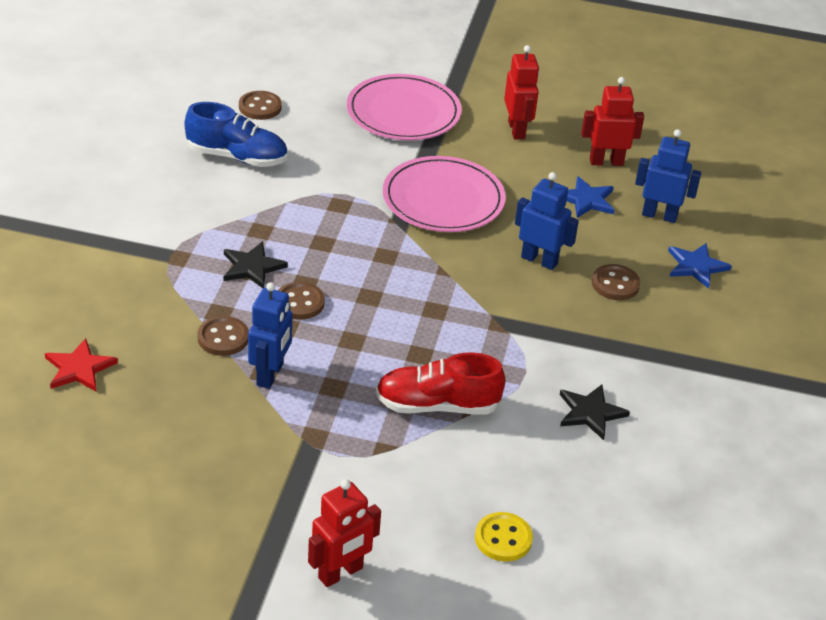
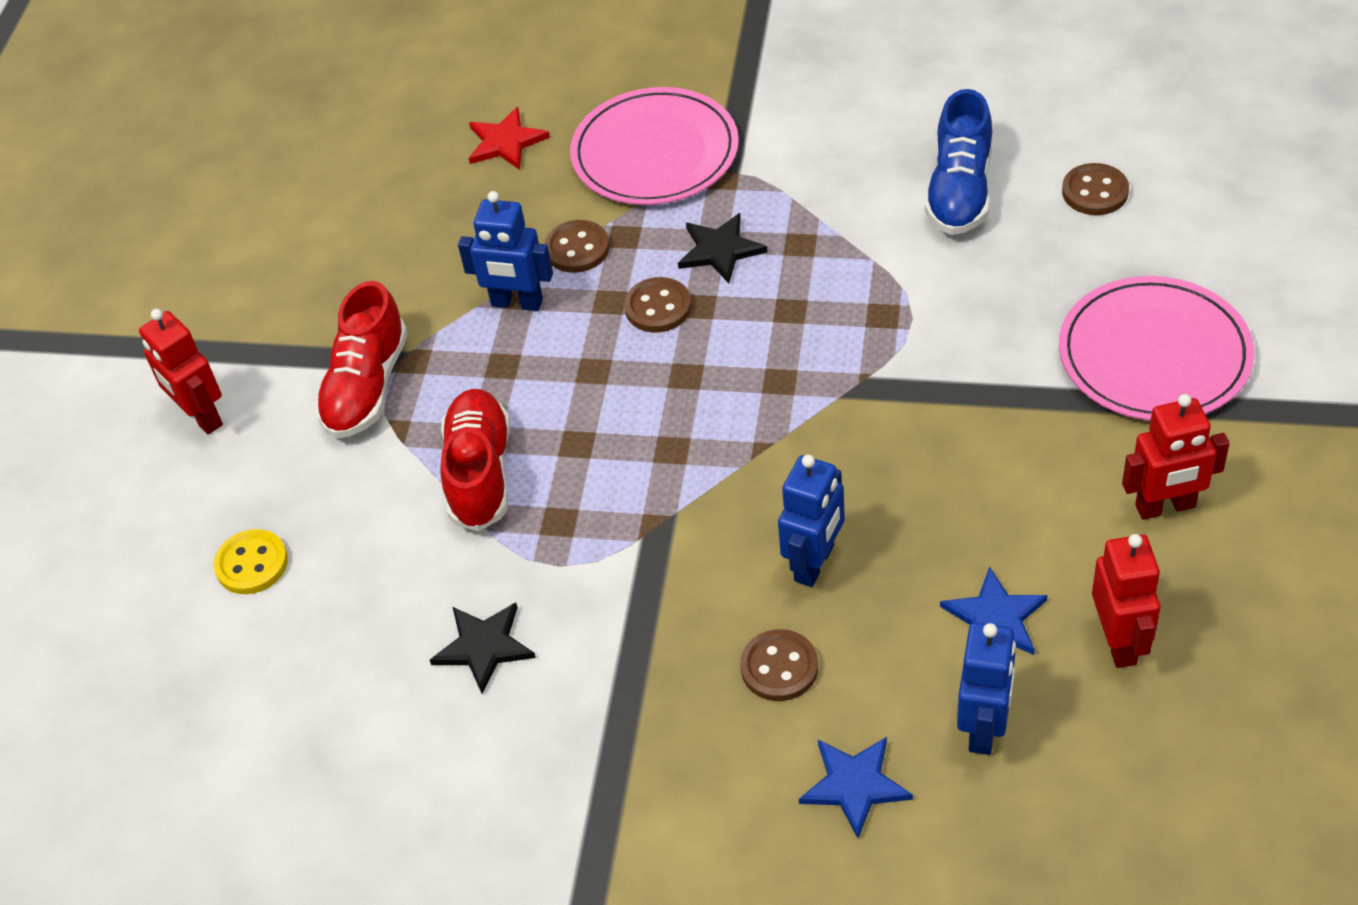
camera: 95 degrees right, 10 degrees up
(335, 465) = (366, 387): none -> red shoe
(443, 199) = (935, 430): pink plate -> pink plate (655, 152)

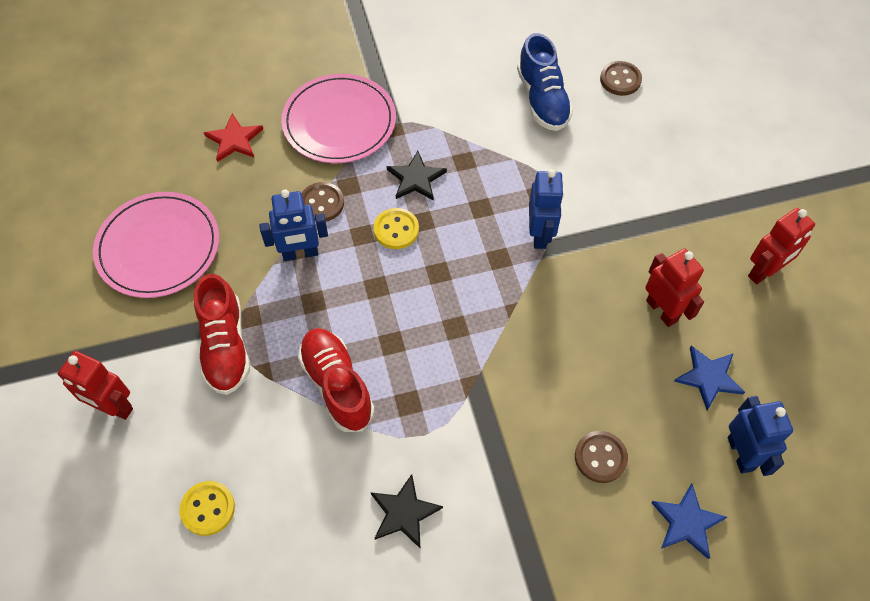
camera: 30 degrees left, 10 degrees up
(658, 307) = (396, 230): brown button -> yellow button
(815, 563) = (585, 377): blue robot -> blue robot (540, 234)
(1119, 642) = (785, 368): red robot -> red robot (662, 310)
(1154, 354) = (707, 175): pink plate -> pink plate (158, 247)

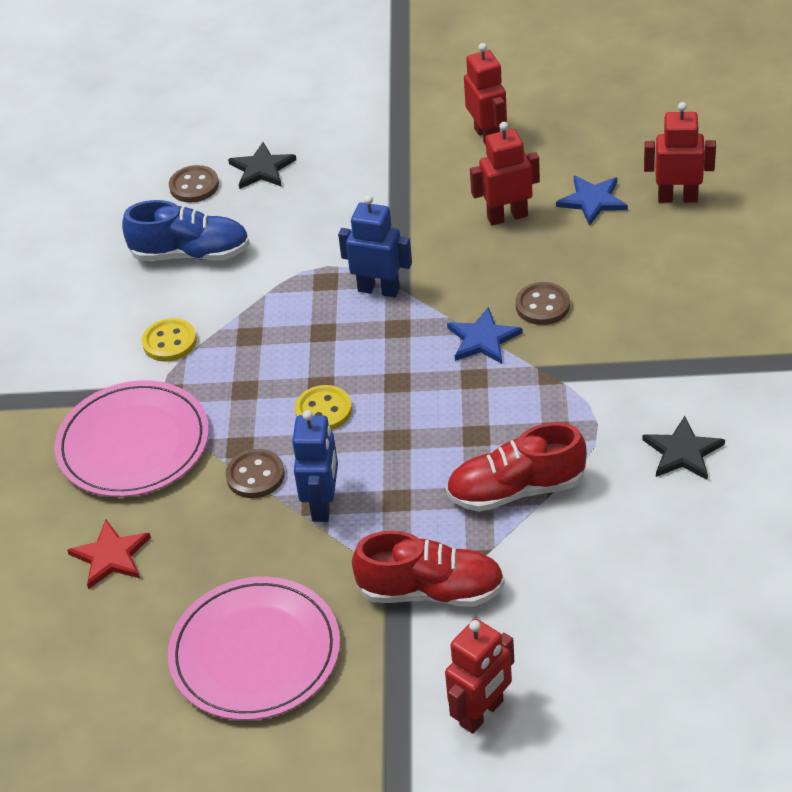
camera: 70 degrees left, 15 degrees down
(208, 509) = (640, 624): yellow button -> yellow button (169, 342)
(416, 178) = (256, 382): black star -> black star (262, 169)
(600, 457) = (657, 293): brown button -> brown button (542, 305)
(687, 522) = (737, 248): blue star -> blue star (483, 339)
(741, 453) = (677, 198): blue robot -> red robot

